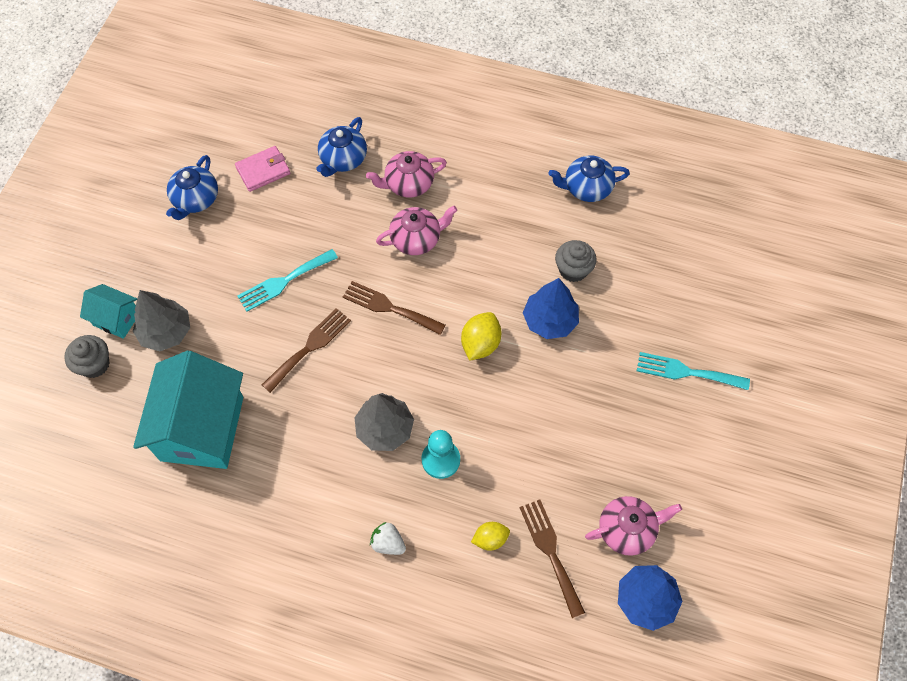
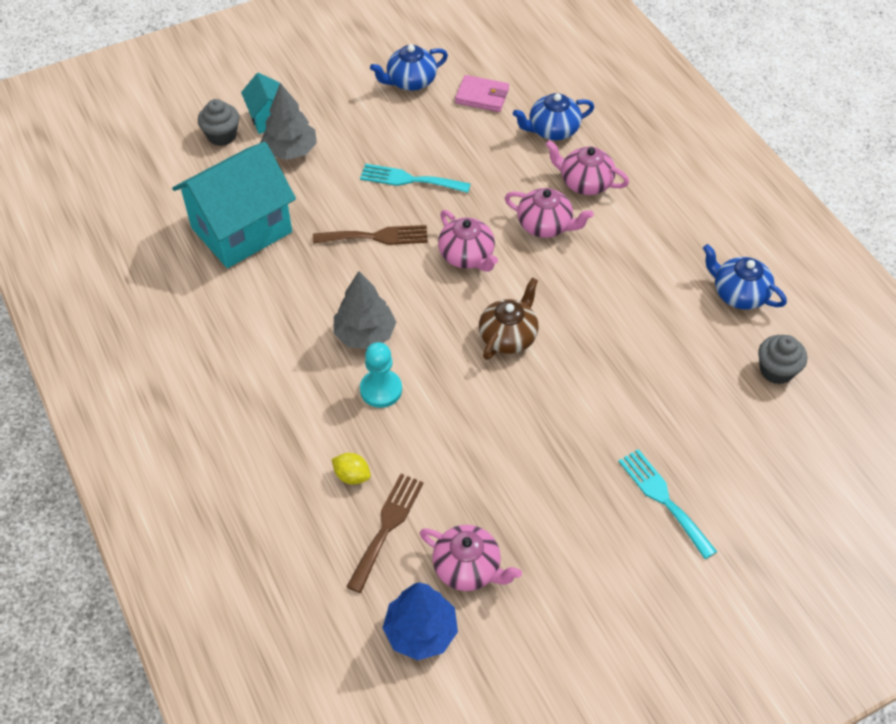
camera: 45 degrees right, 10 degrees down
(388, 543) = (276, 411): white strawberry -> none
(389, 307) = (467, 256): brown fork -> pink teapot
(480, 344) = (508, 336): yellow lemon -> brown teapot
(550, 320) = (587, 365): blue tree -> none
(573, 270) = (652, 344): grey cupcake -> grey cupcake (776, 370)

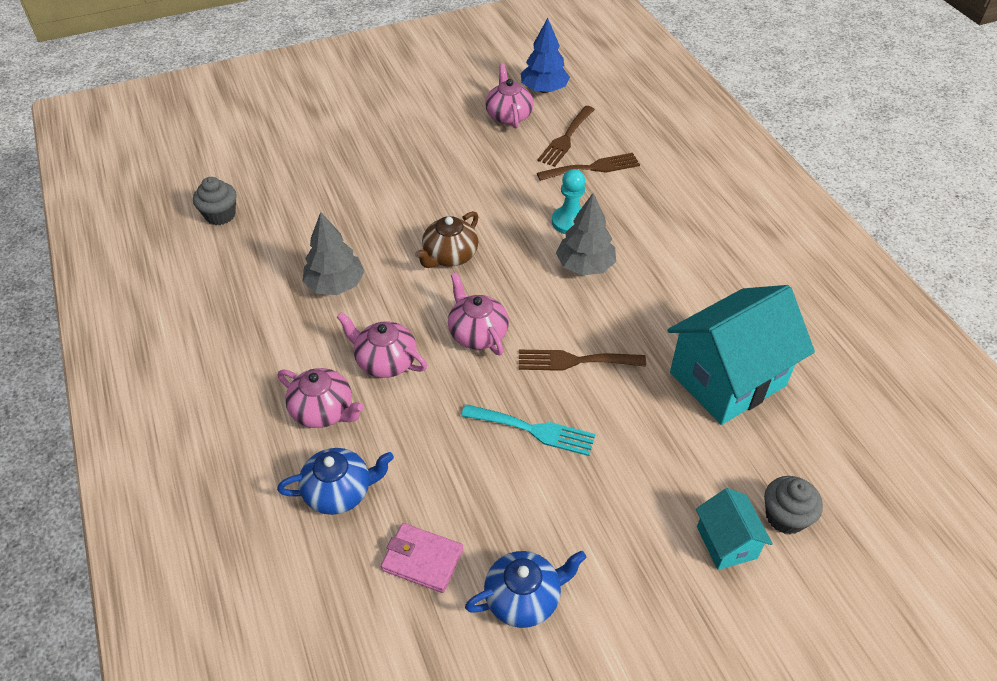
camera: 175 degrees left, 5 degrees down
(290, 151) = (687, 484): grey tree -> grey tree (335, 285)
(352, 476) = (593, 168): yellow lemon -> brown fork
(468, 568) = (509, 115): pink teapot -> pink teapot turned 45 degrees clockwise
(663, 499) = (356, 142): turquoise fork -> none
(738, 293) = (215, 278): blue teapot -> none

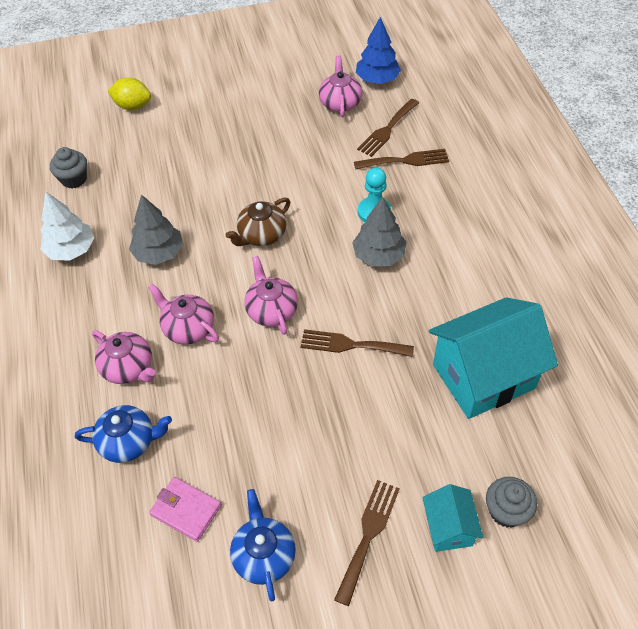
camera: 10 degrees right, 5 degrees up
(231, 290) = (71, 250): none -> white tree
(275, 134) = (133, 106): none -> yellow lemon
(524, 598) = (264, 555): blue teapot -> blue teapot turned 90 degrees counterclockwise
(534, 430) = (302, 405): turquoise fork -> none
(638, 561) = (368, 535): none -> brown fork

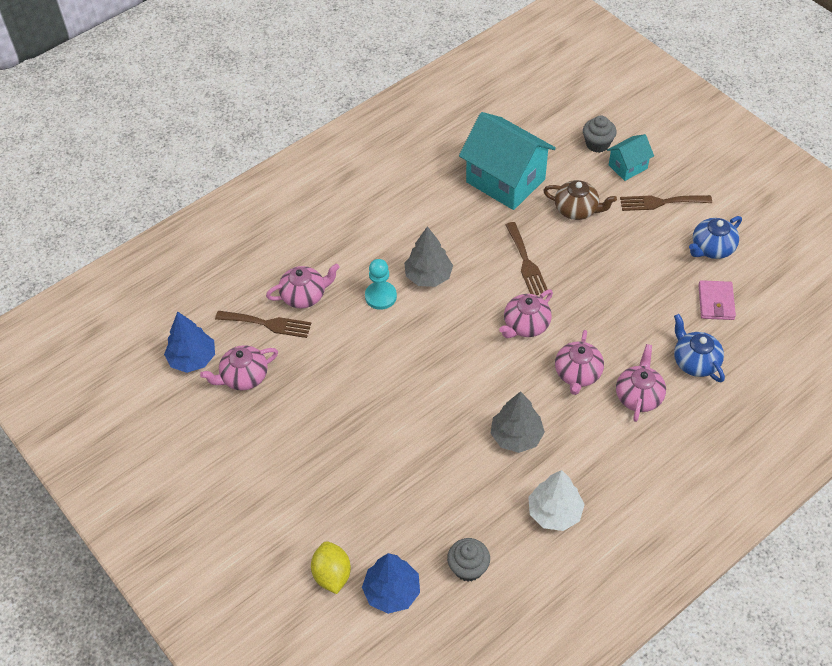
camera: 115 degrees left, 0 degrees up
(93, 132) = (392, 592): none -> blue tree
(261, 235) = (451, 367): brown teapot -> brown teapot (577, 210)
(406, 160) = (304, 295): brown fork -> pink teapot

